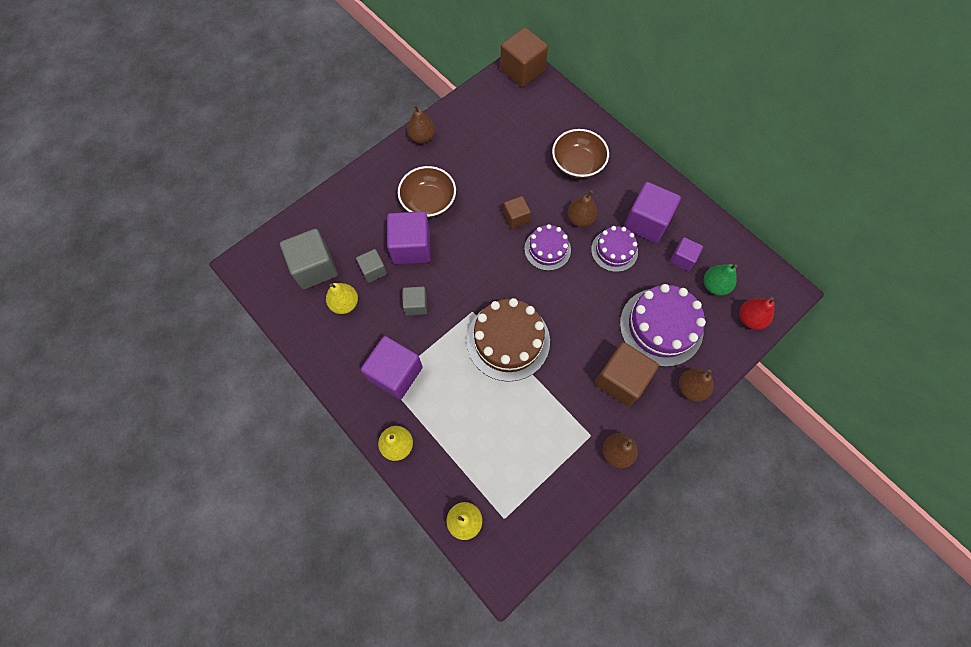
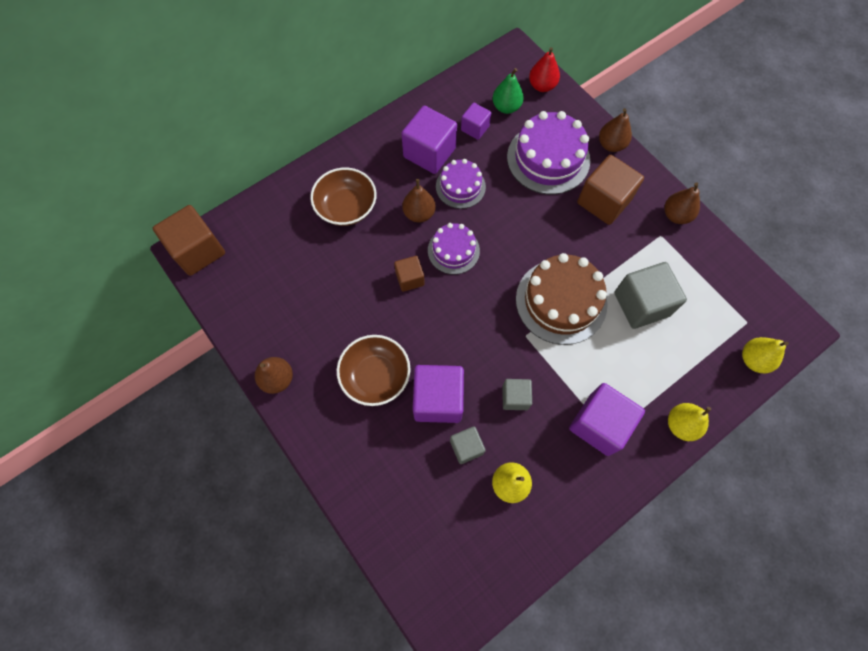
camera: 85 degrees left, 0 degrees up
(315, 268) = (457, 524): grey cube -> grey cube (641, 304)

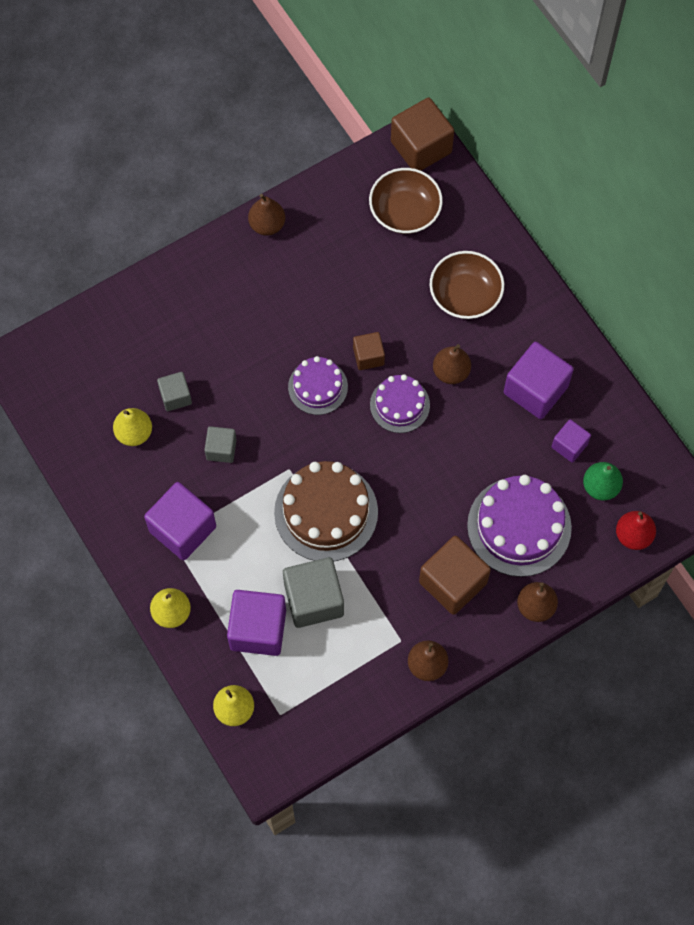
camera: 95 degrees right, 0 degrees up
(375, 376) = (260, 316): brown bowl -> brown bowl (405, 212)
(438, 399) = (228, 374): purple cube -> purple cube (258, 629)
(460, 186) = (485, 420): purple cake -> purple cake (318, 387)

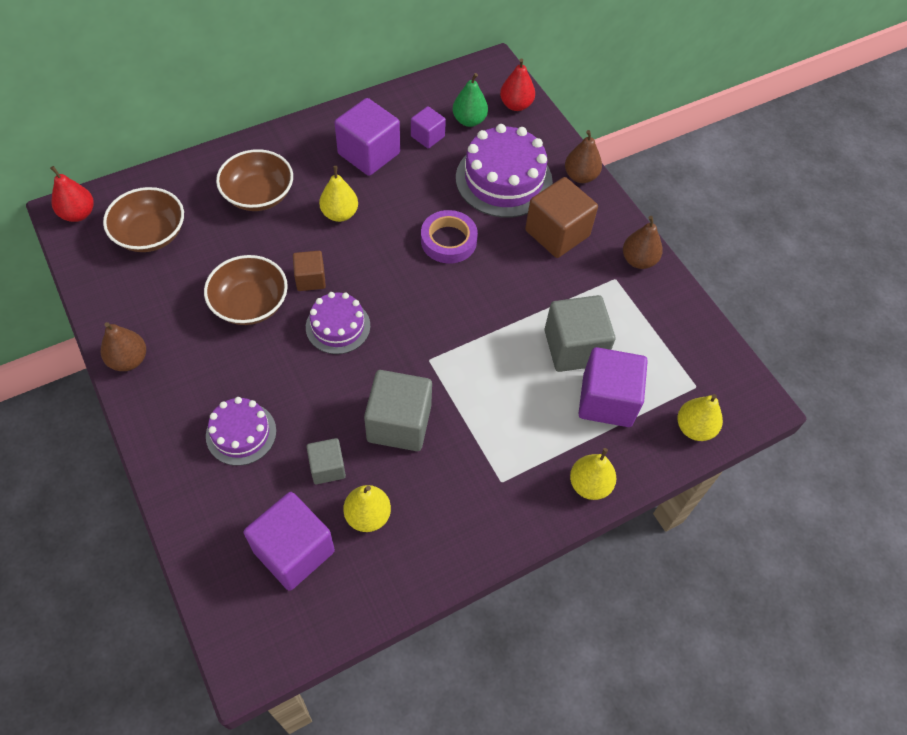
camera: 90 degrees left, 10 degrees down
(182, 529) = (491, 468): purple cube -> purple cube (294, 551)
(221, 449) = (399, 423): grey cube -> grey cube, size x1.80
(326, 512) = (480, 330): brown cake -> none
(335, 309) = (250, 304): none -> brown bowl
(399, 405) = (369, 258): purple cake -> purple cake (241, 433)
(421, 147) = (78, 214): brown cube -> red pear
(430, 476) = (448, 240): none -> purple tape
(451, 372) = (340, 214): brown pear -> yellow pear

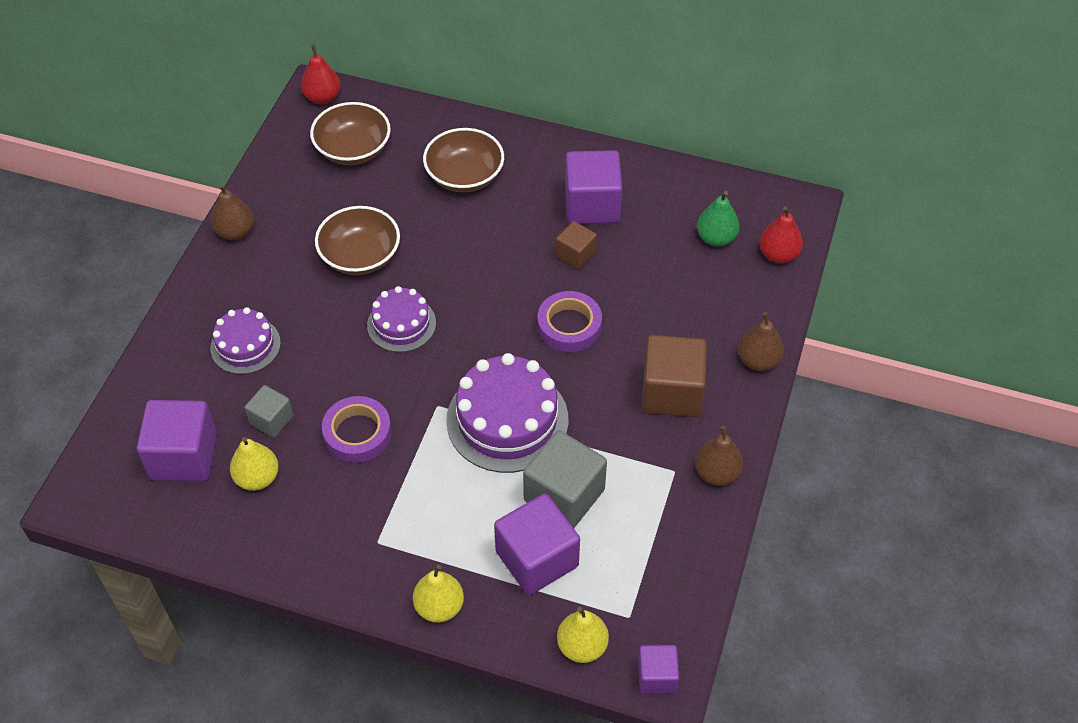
camera: 50 degrees right, 5 degrees down
(310, 279) = (425, 272): brown cube -> brown cube (575, 255)
(340, 214) = (508, 237): yellow pear -> none
(399, 423) = (357, 433): grey cube -> purple tape
(427, 136) = (660, 226): purple cube -> purple cube (656, 676)
(504, 179) = (682, 311): purple cake -> purple cake (507, 420)

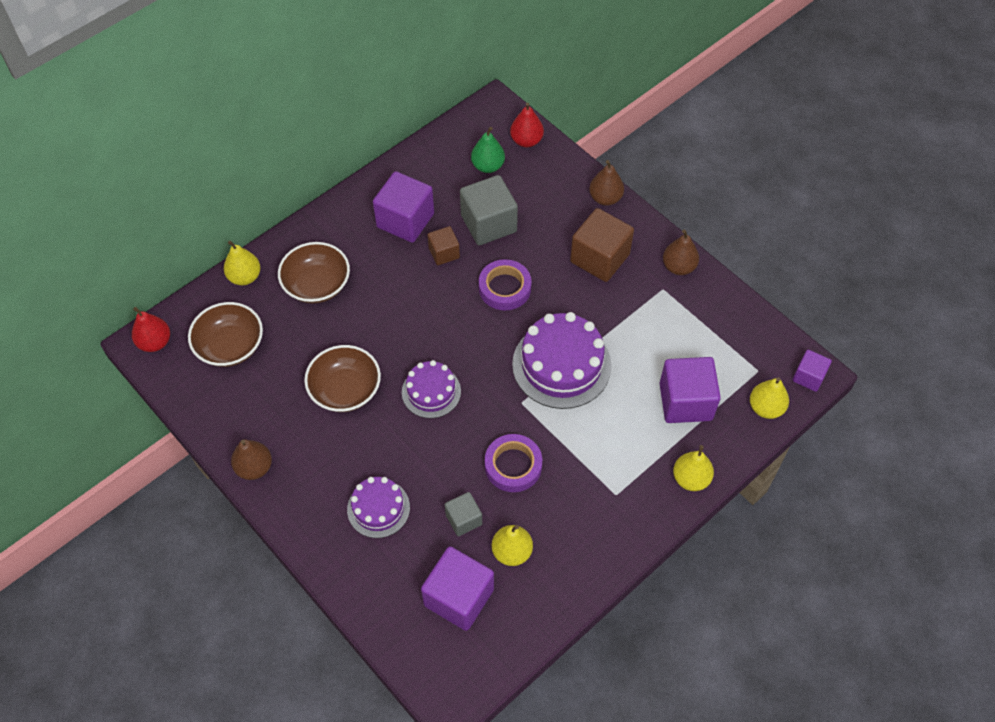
camera: 60 degrees left, 5 degrees up
(436, 120) = (245, 277): none -> yellow pear
(564, 495) = (644, 361): grey cube -> grey cube (488, 224)

